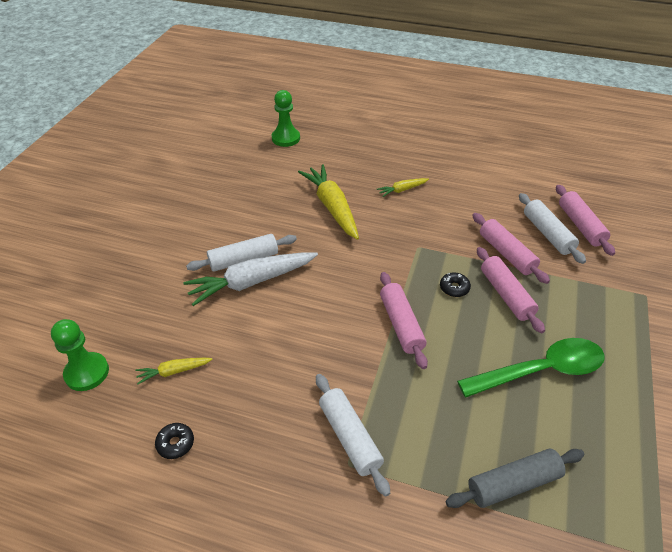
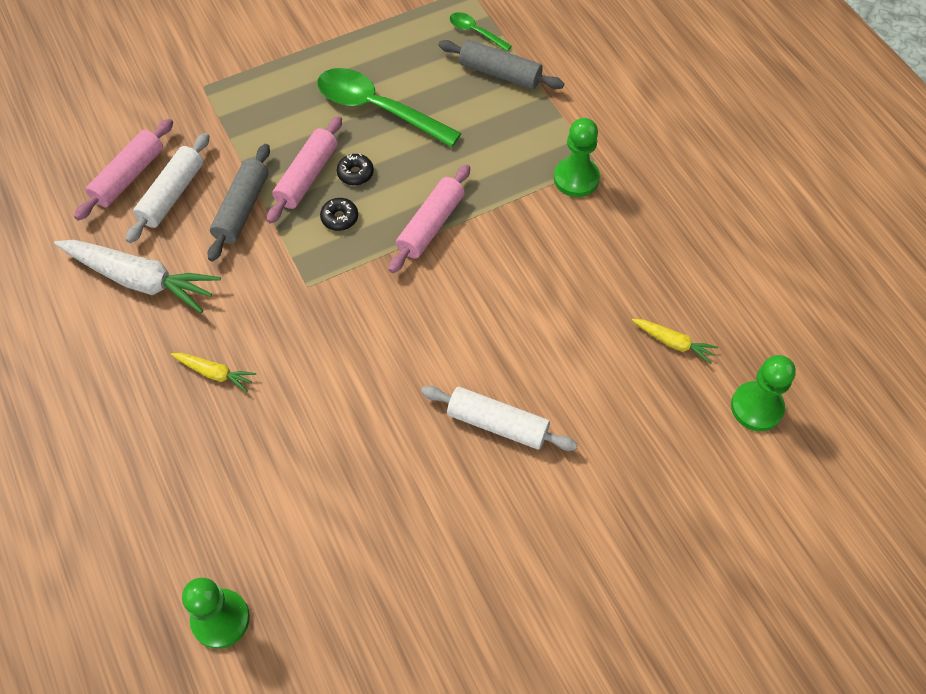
camera: 135 degrees left, 15 degrees up
(175, 443) = (715, 276): black donut -> black donut (355, 173)
(251, 282) = (517, 385): white carrot -> white carrot (140, 280)
(332, 207) = (322, 418): yellow carrot -> none
(349, 437) = (576, 178): white rolling pin -> green pawn
(506, 254) = (242, 209): pink rolling pin -> grey rolling pin
(586, 510) = (475, 32): none -> green spoon

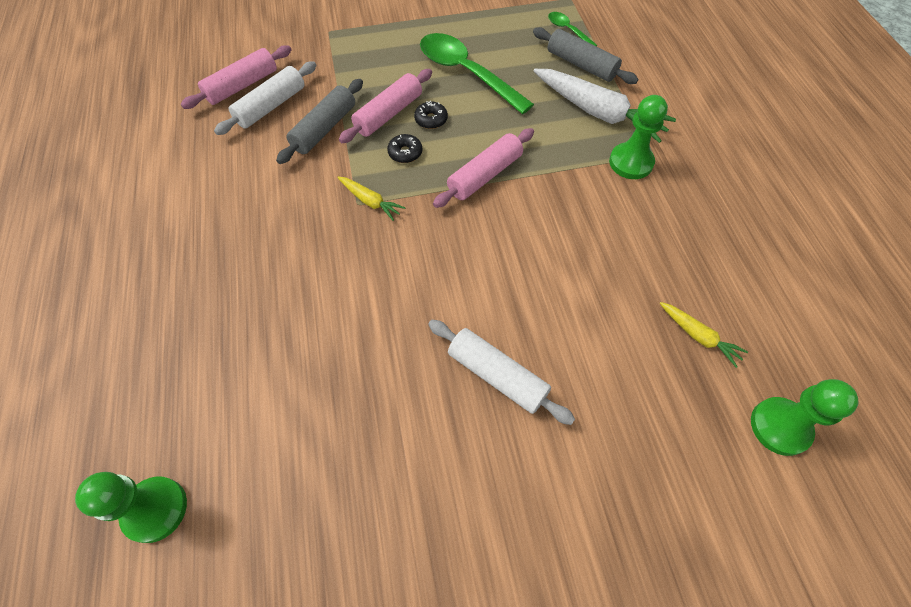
camera: 15 degrees right, 0 degrees up
(140, 280) = (217, 168): white carrot -> white carrot (598, 113)
(215, 373) = (247, 262): yellow carrot -> yellow carrot (370, 201)

